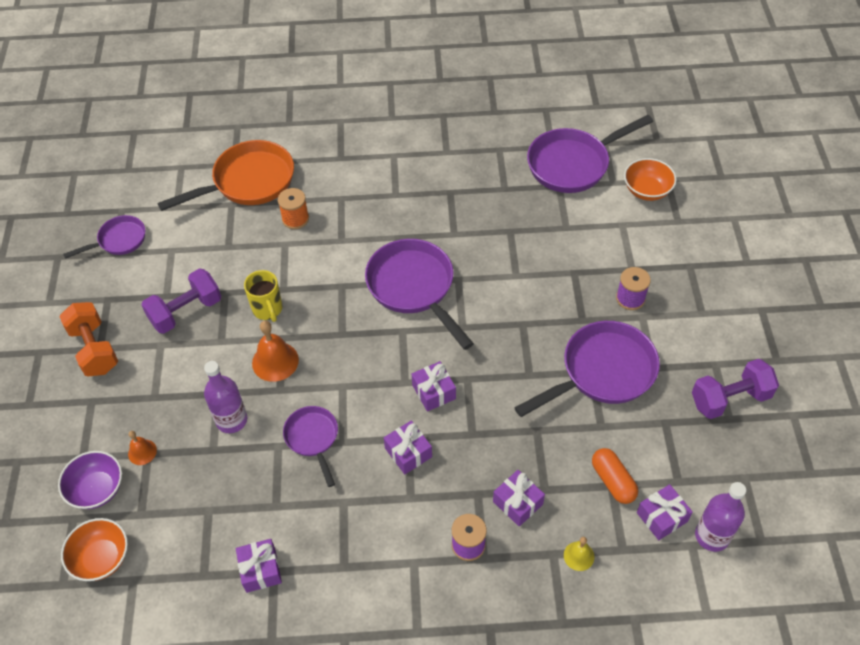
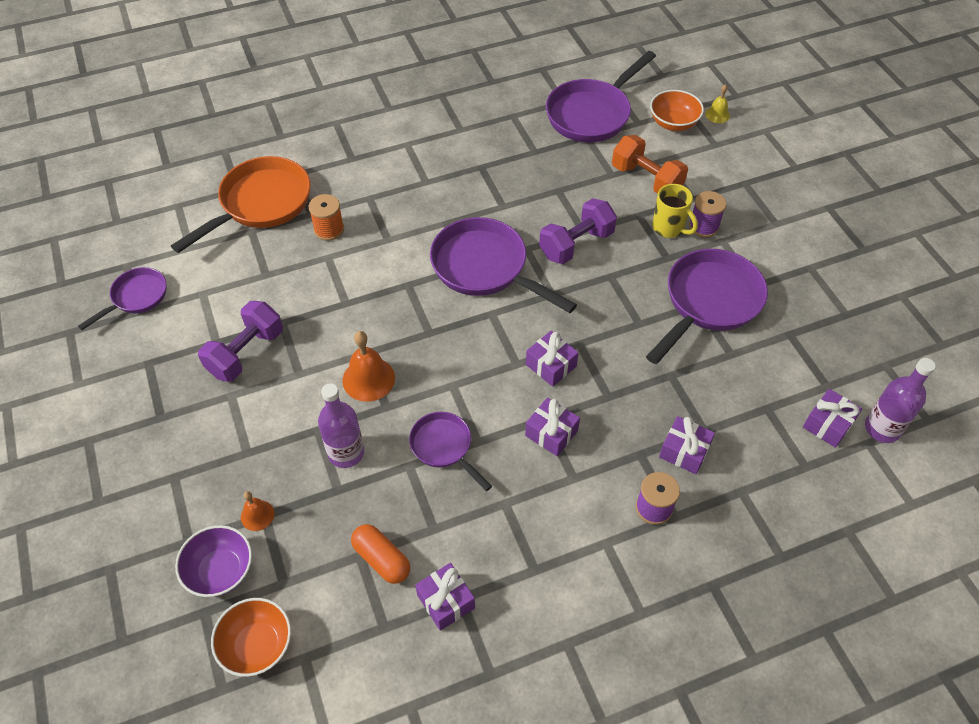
camera: 20 degrees left, 0 degrees up
(94, 349) = (155, 420): orange dumbbell -> orange dumbbell (646, 179)
(268, 310) = (338, 328): yellow mug -> yellow mug (669, 228)
(579, 556) = (767, 485): yellow bell -> yellow bell (717, 114)
(613, 481) = (766, 403): orange capsule -> orange capsule (382, 559)
(730, 399) = (838, 296): purple dumbbell -> purple dumbbell (576, 244)

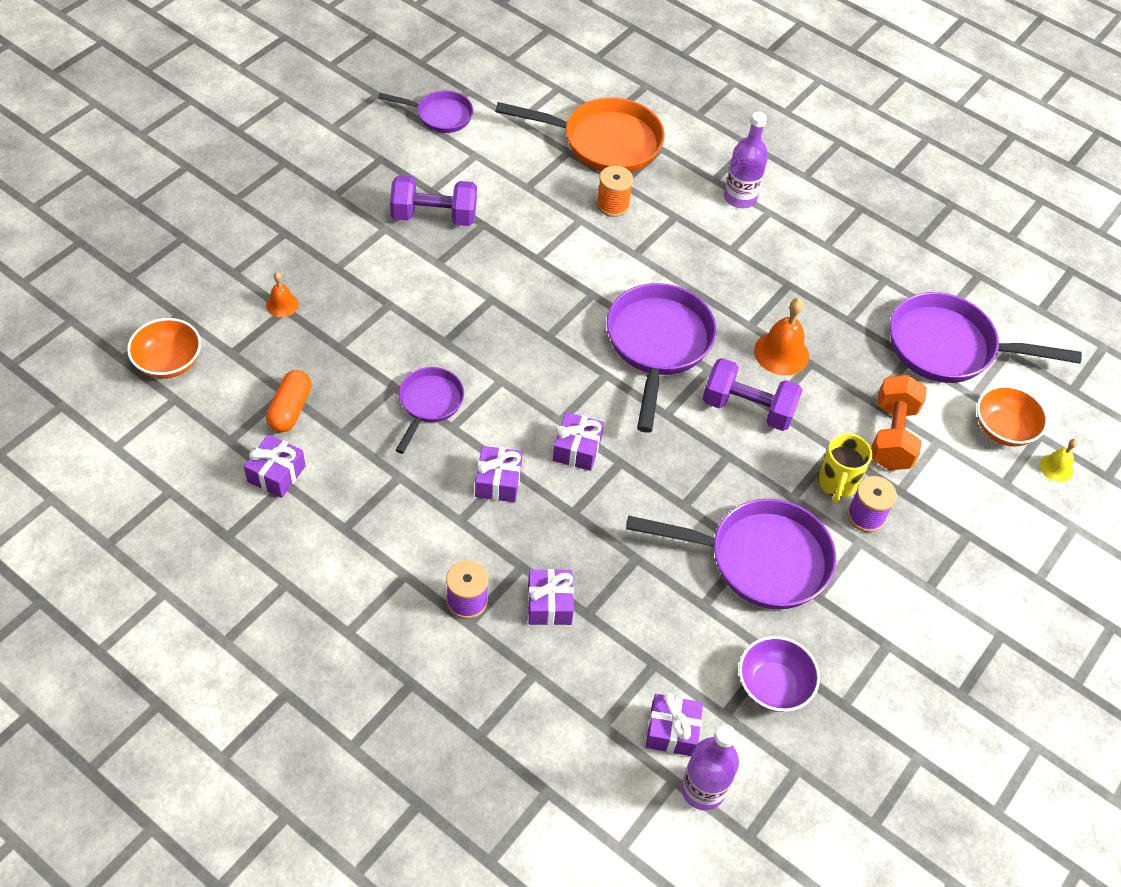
camera: 55 degrees right, 0 degrees up
(220, 571) = (219, 306): purple bowl -> purple bowl (773, 686)
(346, 453) = (378, 335): purple bottle -> purple bottle (740, 198)
(368, 379) = (465, 315): orange bell -> orange bell (781, 353)

